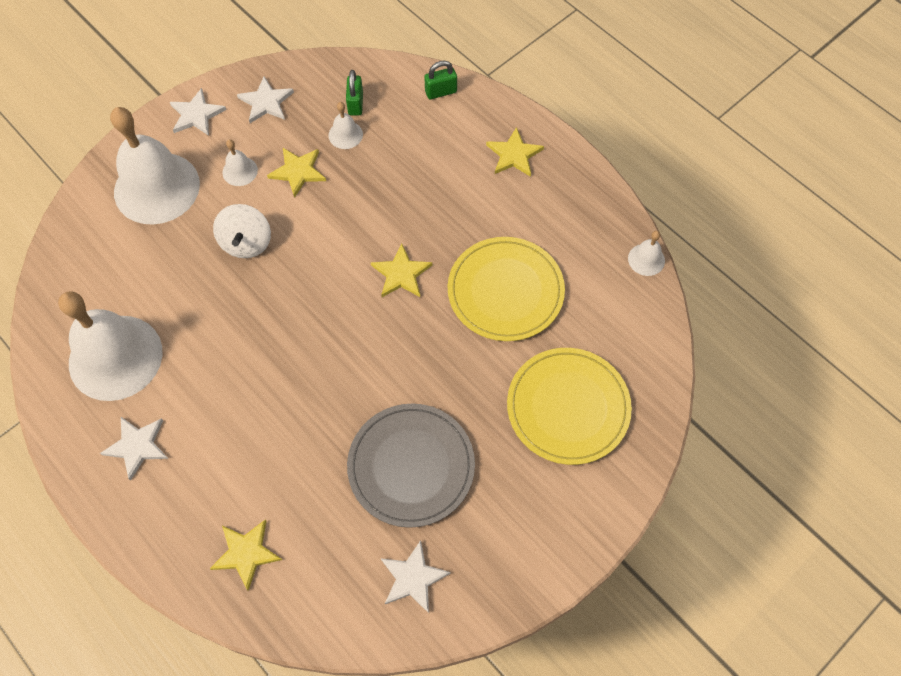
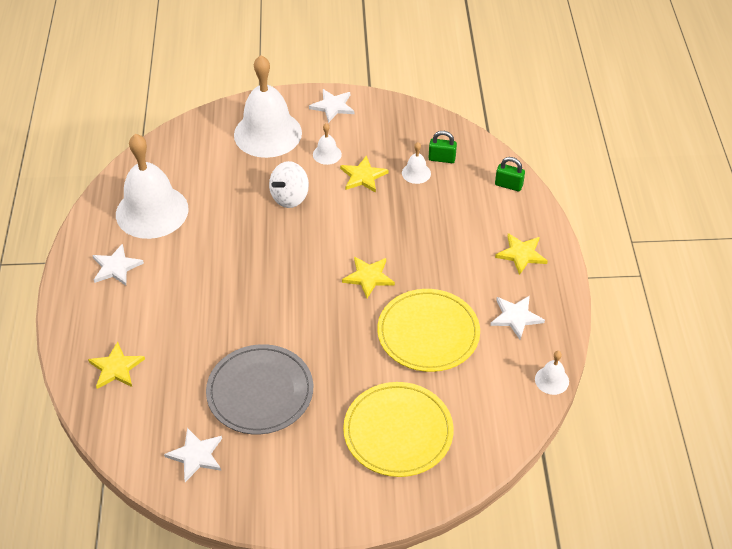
camera: 40 degrees right, 15 degrees down
(266, 102) = (383, 124): white star -> white star (515, 317)
(355, 104) = (442, 158): green padlock -> green padlock turned 60 degrees clockwise

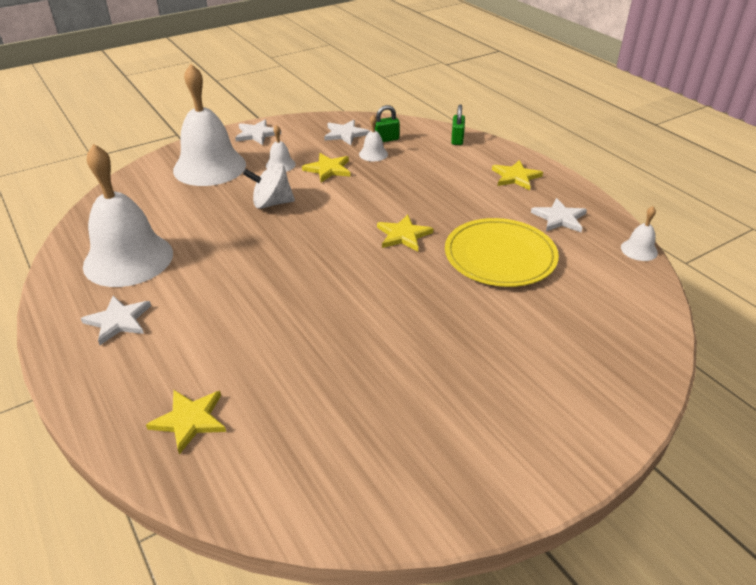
camera: 30 degrees left, 10 degrees down
(196, 455) = (367, 470): white star -> white star (345, 134)
(260, 392) = (385, 371): grey plate -> none
(290, 197) = (271, 203): white spinning top -> white spinning top turned 75 degrees clockwise
(398, 431) = (558, 345): yellow plate -> none
(508, 185) = (457, 139): green padlock -> green padlock turned 75 degrees counterclockwise

